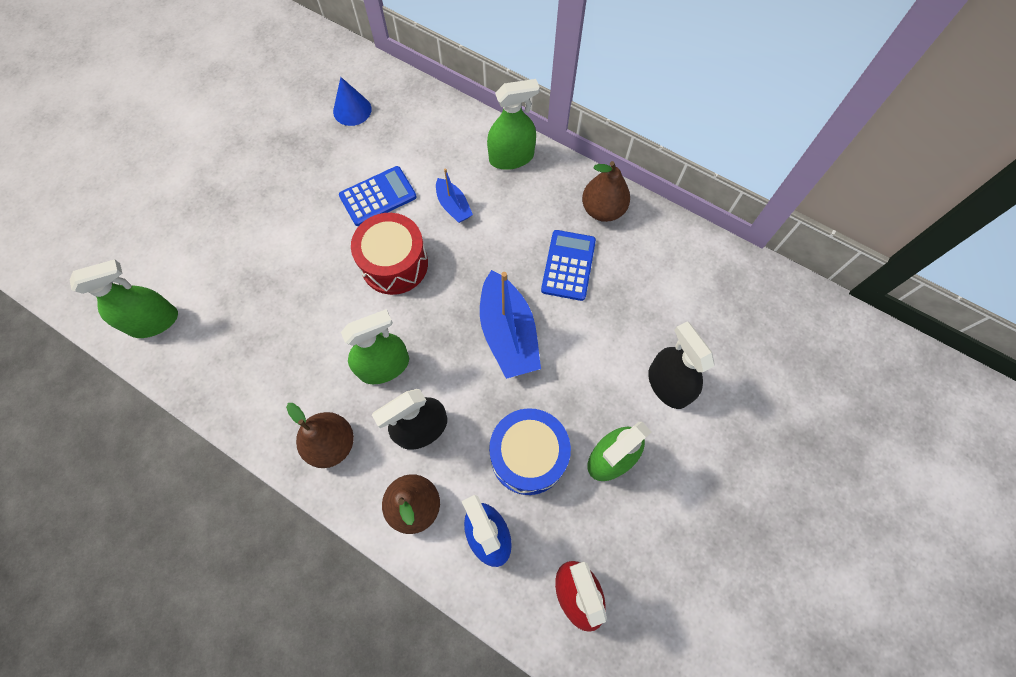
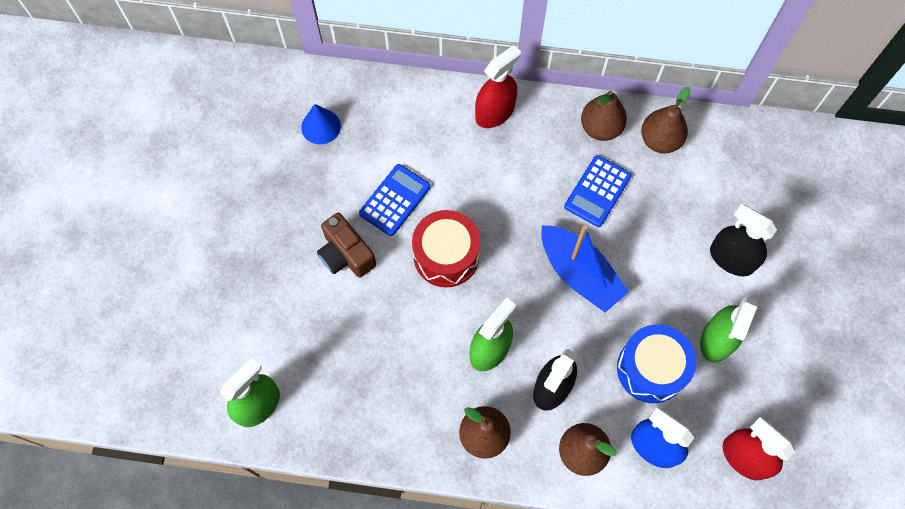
camera: 25 degrees left, 0 degrees up
(307, 225) = (346, 254): none -> brown camera
(453, 206) = (468, 180): blue boat -> none
(511, 157) = (495, 112): green spray bottle -> red spray bottle
(568, 265) = (597, 191): blue calculator -> blue calculator turned 135 degrees counterclockwise
(655, 244) = (660, 140): none -> brown pear

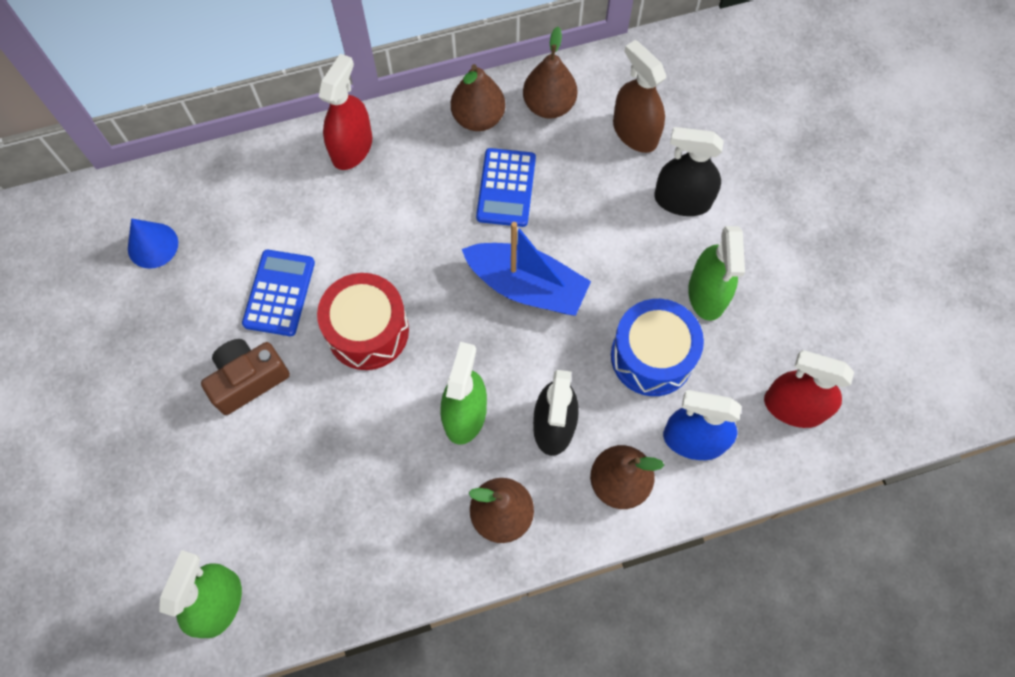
camera: 25 degrees left, 0 degrees up
(346, 254) = (248, 380): brown camera -> brown camera turned 120 degrees clockwise
(718, 189) = (635, 132): none -> brown spray bottle

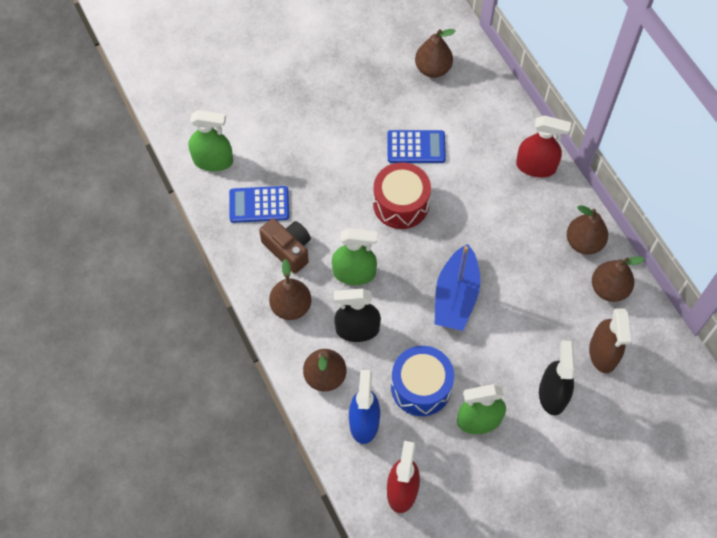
camera: 80 degrees right, 5 degrees down
(153, 245) = (433, 69): blue cone -> brown pear
(248, 380) = (353, 143): brown camera -> brown camera (288, 249)
(506, 188) = (530, 271): blue calculator -> blue calculator (259, 205)
(635, 132) = (603, 353): brown spray bottle -> brown spray bottle turned 135 degrees clockwise

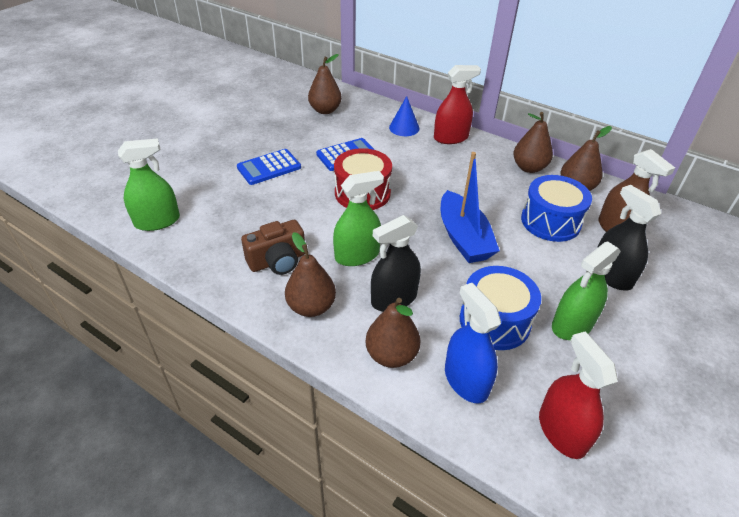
camera: 30 degrees left, 20 degrees down
(259, 205) = (225, 238): blue calculator -> blue calculator (269, 167)
(288, 249) = (277, 261): brown camera -> brown camera turned 135 degrees clockwise
(497, 131) = (404, 128): none -> blue cone
(549, 315) = (550, 221): none -> blue drum

